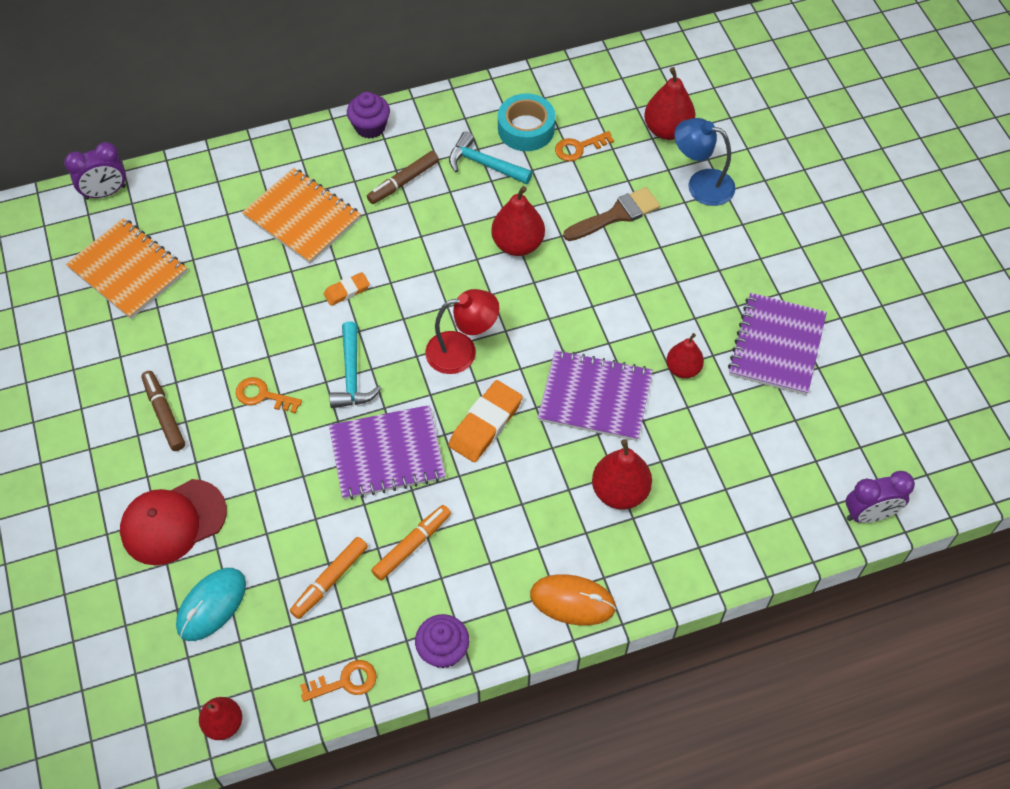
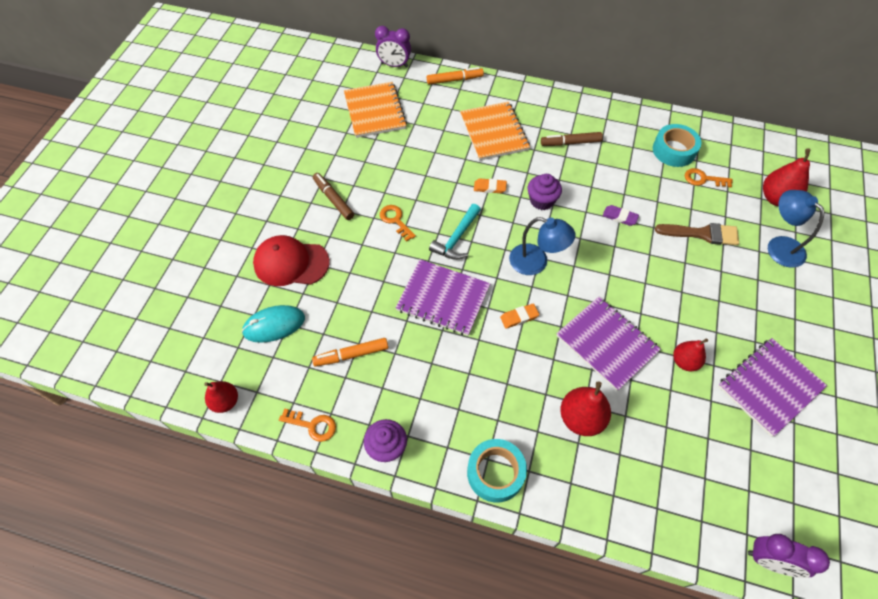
camera: 35 degrees right, 0 degrees up
(164, 414) = (333, 199): brown marker -> brown marker turned 45 degrees counterclockwise
(370, 127) = (572, 102): purple cupcake -> purple cupcake (541, 201)
(412, 545) = (417, 365): orange marker -> orange marker (454, 80)
(462, 351) = (536, 262): red lamp -> blue lamp
(484, 164) = (631, 158): turquoise hammer -> none
(485, 424) = (519, 317): orange eraser -> orange eraser, size x0.56
(517, 244) = (619, 217): red pear -> purple eraser
(572, 601) = (495, 473): orange mouse -> turquoise tape

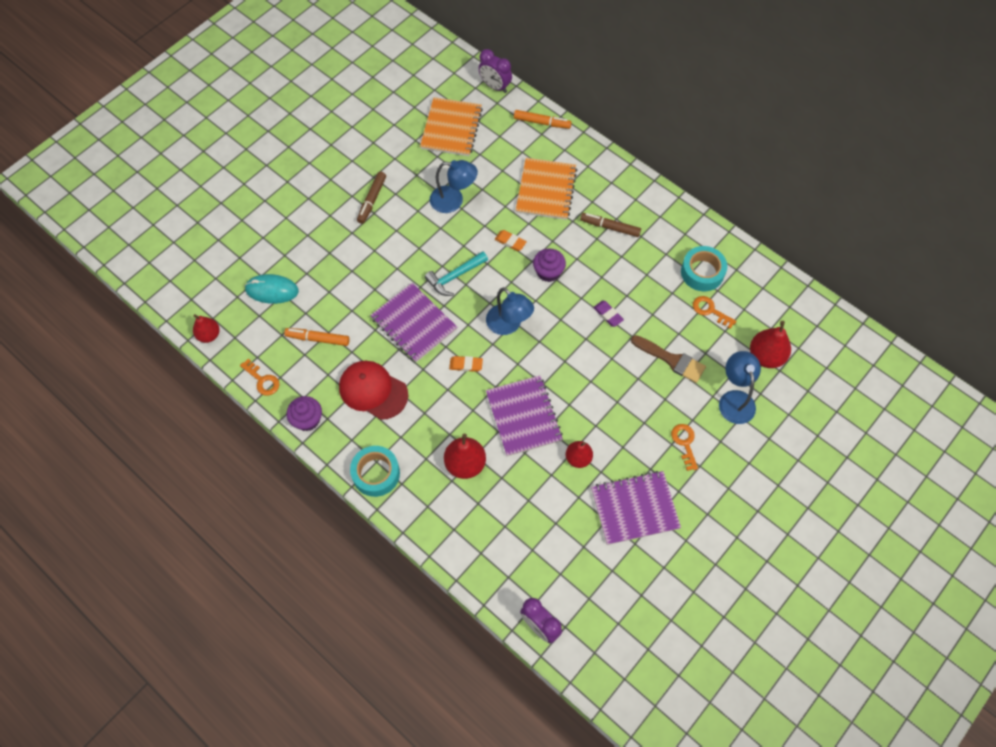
camera: 25 degrees right, 5 degrees up
(291, 263) = (310, 243): red cap -> red cap (373, 391)
(333, 199) = (372, 200): brown marker -> brown marker turned 150 degrees counterclockwise
(395, 220) = (413, 240): orange key -> orange key (684, 443)
(414, 171) = (453, 201): none -> blue lamp

